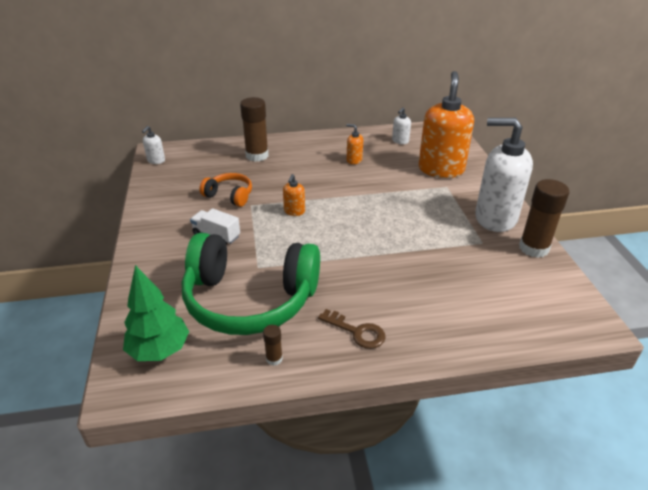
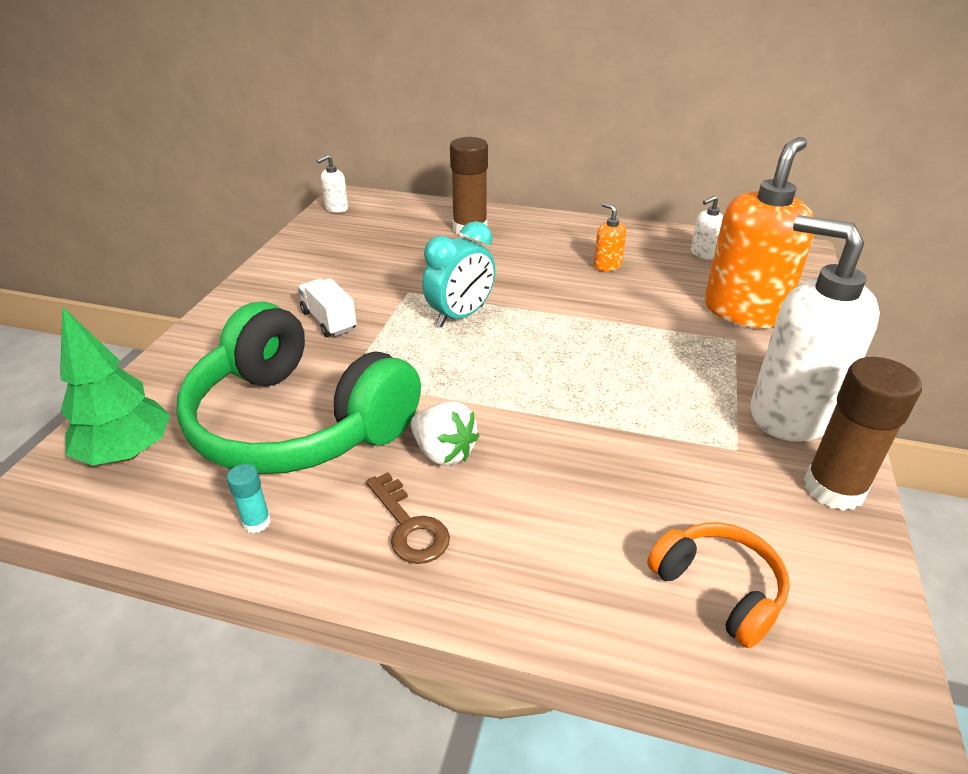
camera: 25 degrees right, 0 degrees up
(229, 195) = (390, 272): orange headphones -> orange headphones (718, 589)
(274, 359) = (256, 522): brown glue stick -> turquoise glue stick
(294, 211) = (460, 316): orange soap dispenser -> turquoise clock
(345, 289) = (443, 452): none -> white strawberry

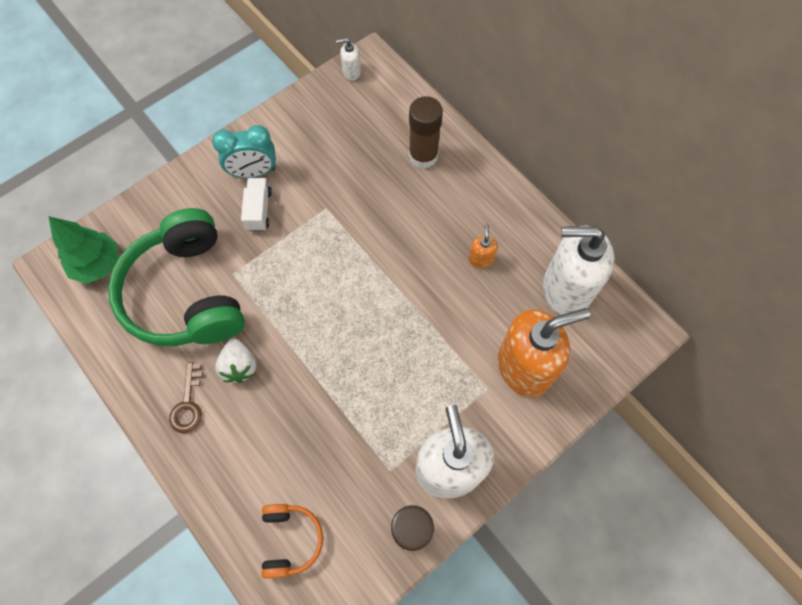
camera: 35 degrees right, 30 degrees up
(256, 522) = (126, 354): turquoise glue stick -> none
(460, 316) = (338, 254): turquoise clock -> turquoise clock (253, 172)
(703, 254) = (565, 289): white soap dispenser -> white soap dispenser, size x2.39

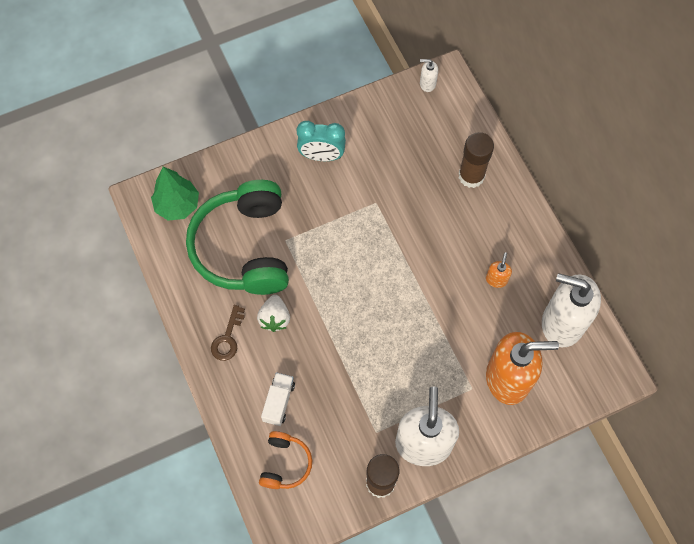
camera: 15 degrees right, 0 degrees up
(259, 210) = (319, 191): white truck -> white truck (279, 402)

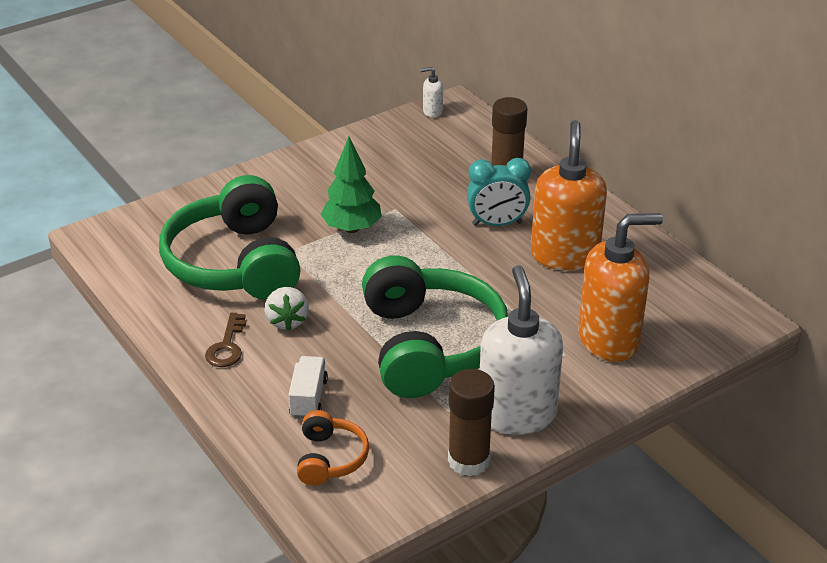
camera: 10 degrees left, 30 degrees down
(177, 205) = (141, 237): green tree -> green tree (352, 228)
(321, 156) = (318, 178): turquoise clock -> turquoise clock (497, 224)
(374, 362) = (430, 345): none -> green headphones
(496, 279) = (564, 255): orange soap dispenser -> orange soap dispenser, size x2.39
(562, 323) = (659, 283): white soap dispenser -> none

